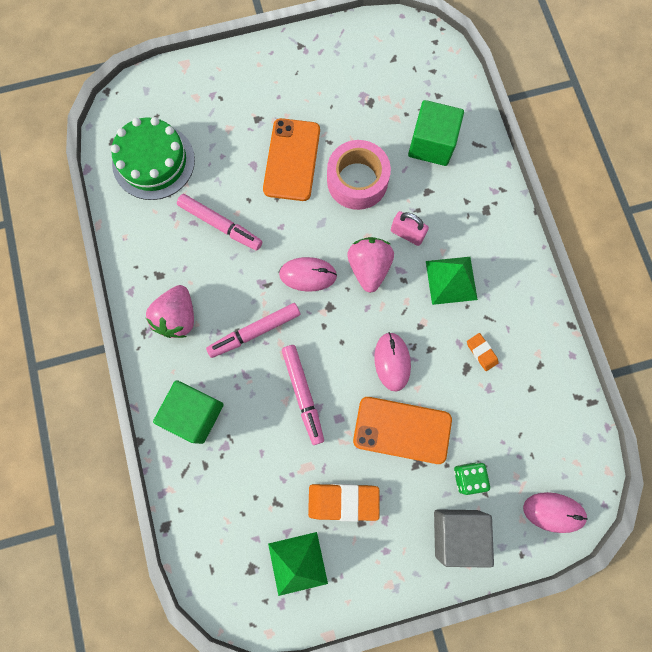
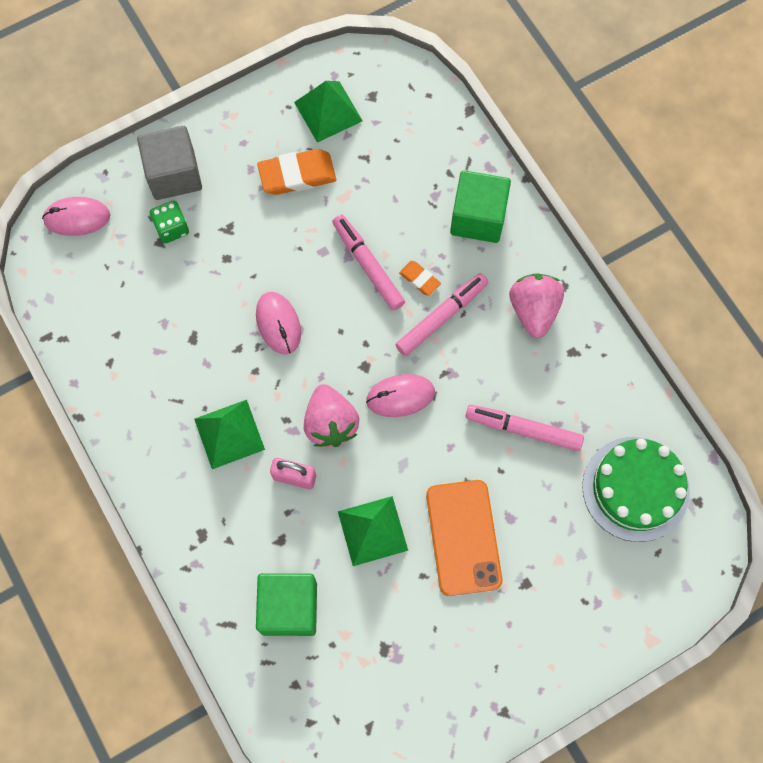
camera: 165 degrees right, 5 degrees down
(357, 181) = (373, 531): pink tape -> green pyramid
(402, 430) = (251, 256): orange phone -> none
(481, 352) = (179, 359): orange eraser -> orange eraser (419, 279)

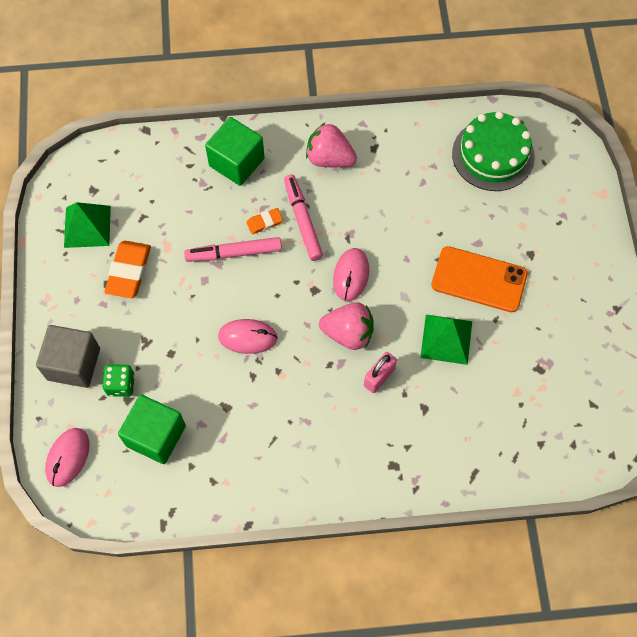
camera: 65 degrees left, 5 degrees down
(229, 434) = (321, 411): green pyramid -> none
(289, 608) = (480, 423): green cube -> green cube (156, 436)
(523, 430) = (416, 205): pink marker -> none

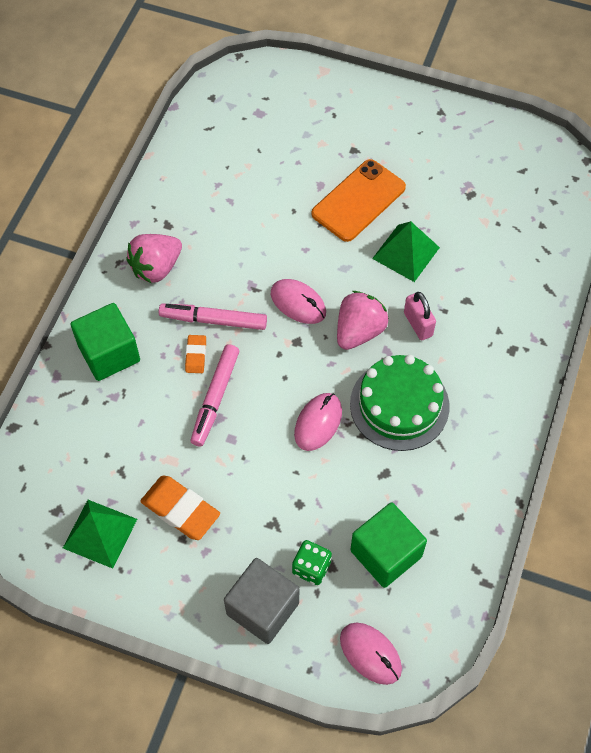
camera: 65 degrees left, 5 degrees down
(493, 155) = (234, 133): green cake -> green cake (399, 405)

